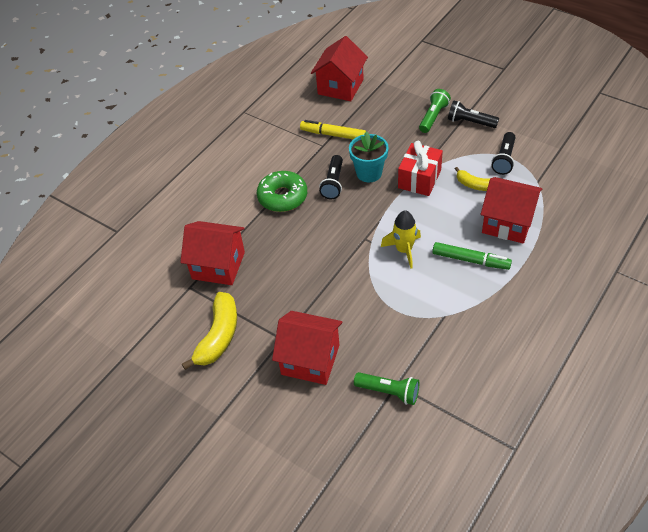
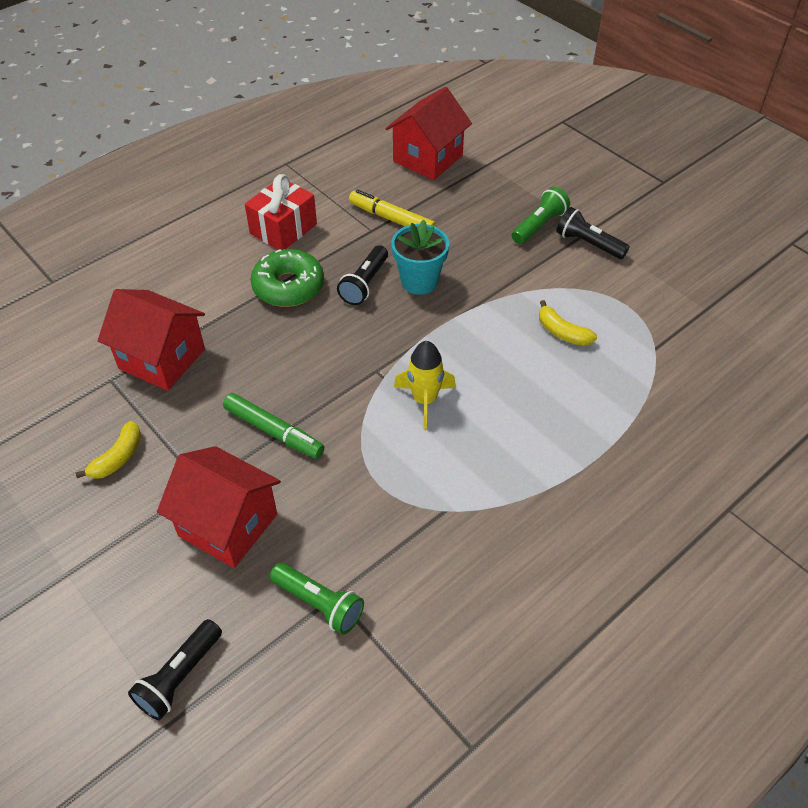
camera: 10 degrees right, 0 degrees up
(218, 336) = (118, 457): yellow banana -> yellow banana, size x0.58
(419, 179) = (486, 305): red gift -> red gift (283, 229)
(470, 260) = (515, 438): green marker -> green marker (274, 431)
(504, 159) = (618, 306): black flashlight -> black flashlight (179, 677)
(507, 223) = (589, 397): red house -> none

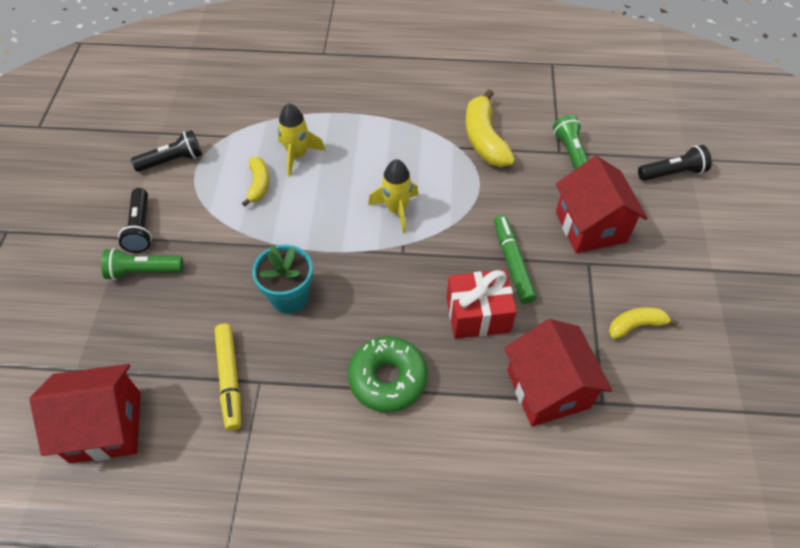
camera: 135 degrees left, 5 degrees up
(283, 229) = (326, 453): red gift -> red gift (478, 314)
(364, 284) = (329, 329): black flashlight -> black flashlight (173, 160)
(430, 543) = (484, 139): none -> yellow banana
(572, 379) = (298, 155): none -> yellow rocket

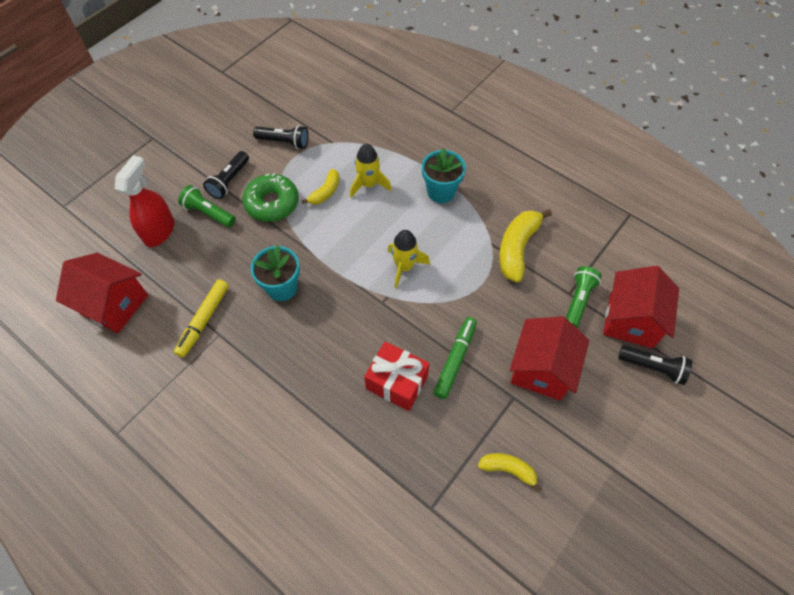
camera: 35 degrees right, 5 degrees up
(98, 320) = (159, 231): none -> red spray bottle
(374, 127) = (441, 192): none -> turquoise flower pot
(387, 379) = (298, 387): green donut -> green donut (272, 203)
(547, 389) = (400, 470): red house -> red house (630, 320)

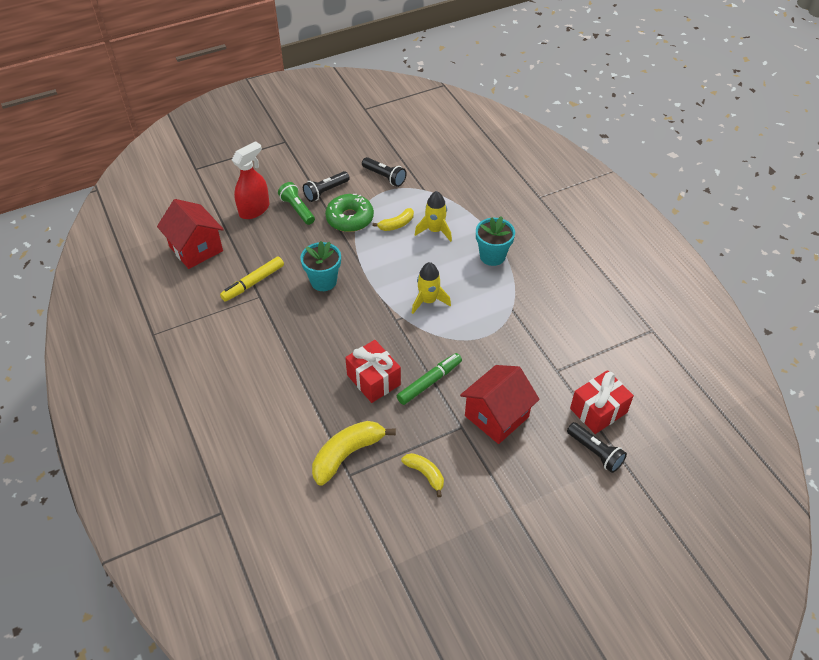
camera: 25 degrees right, 10 degrees down
(517, 248) = (532, 321): yellow banana -> yellow banana (347, 454)
(578, 300) = (561, 378): green flashlight -> none
(630, 320) = (598, 410): red house -> red gift

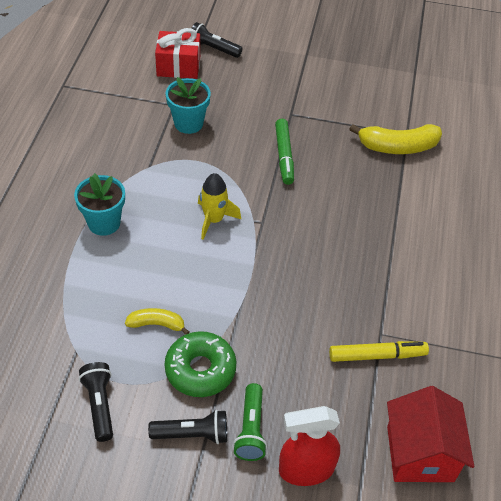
camera: 145 degrees left, 0 degrees up
(323, 281) = (298, 307): turquoise flower pot -> turquoise flower pot (188, 123)
(373, 380) = (330, 185): red gift -> none
(425, 474) = (348, 103): yellow banana -> none
(429, 382) = (284, 156): green marker -> green marker turned 90 degrees counterclockwise
(435, 230) = (125, 288): yellow rocket -> none
(496, 416) = (256, 105): red house -> none
(595, 452) = (213, 49): black flashlight -> black flashlight turned 60 degrees counterclockwise

